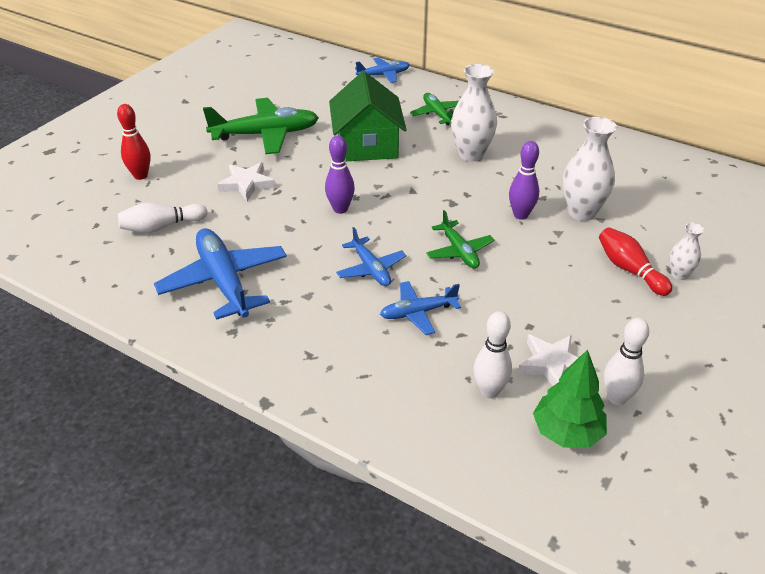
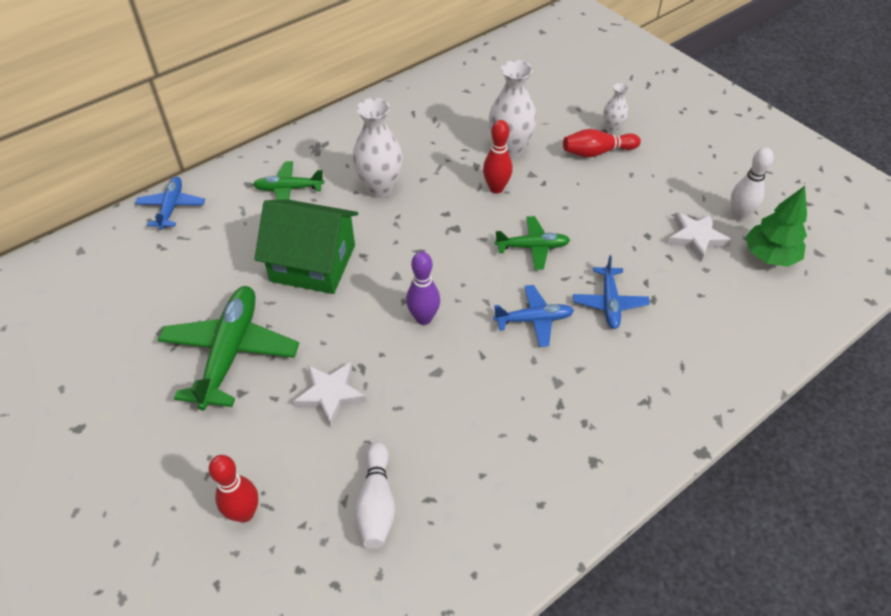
camera: 70 degrees left, 10 degrees up
(224, 281) = (508, 454): blue plane -> none
(489, 391) = (718, 286): white bowling pin -> none
(520, 215) = (496, 188): purple bowling pin -> red bowling pin

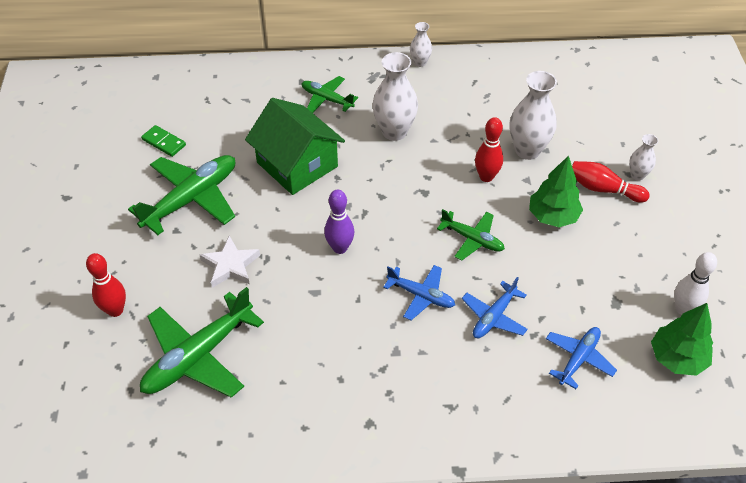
camera: 35 degrees right, 0 degrees up
(148, 312) = (164, 142): none -> green domino
(172, 207) = (236, 74): blue plane -> blue plane (578, 359)
(349, 117) = (420, 62): none -> white vase
(376, 504) = (198, 356): white bowling pin -> green plane
(579, 194) = (552, 216): none -> green tree
(696, 238) = (622, 306): white star -> none

